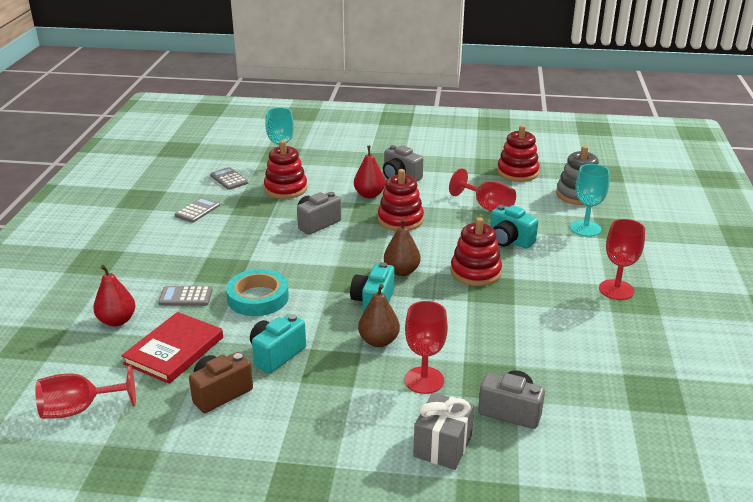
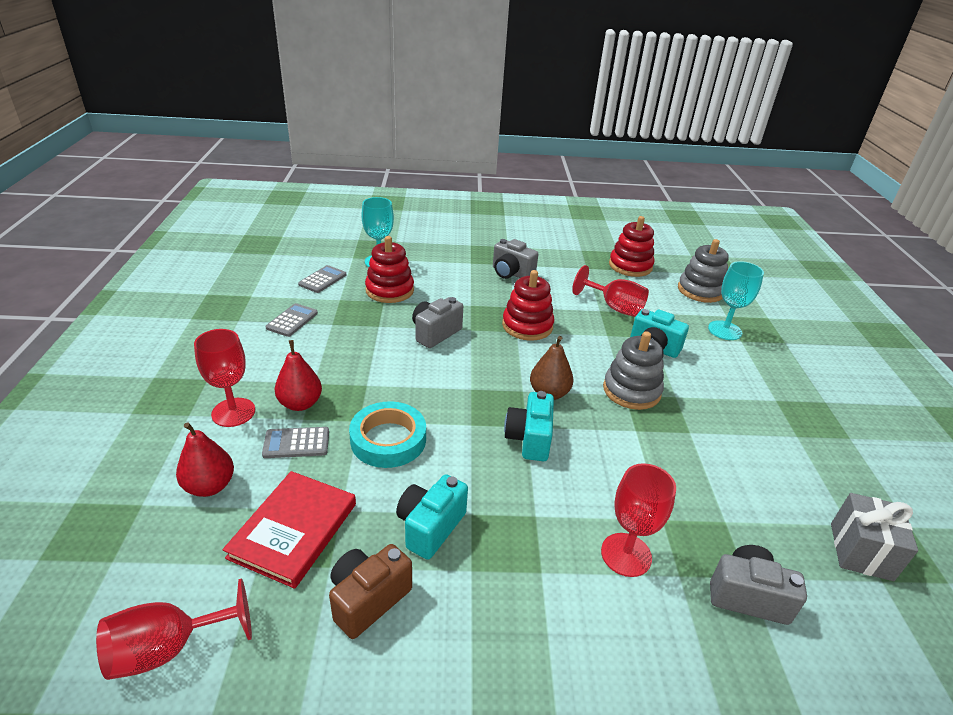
camera: 10 degrees left, 5 degrees up
(229, 179) = (322, 280): grey calculator -> grey calculator turned 75 degrees clockwise
(369, 195) = (484, 296): red pear -> red pear (300, 404)
(378, 341) = (552, 497): brown pear -> none
(442, 446) = (686, 667): grey gift -> grey gift (861, 551)
(475, 272) = (631, 391): red stacking toy -> grey stacking toy
(616, 290) = (790, 407): red goblet -> red goblet (233, 412)

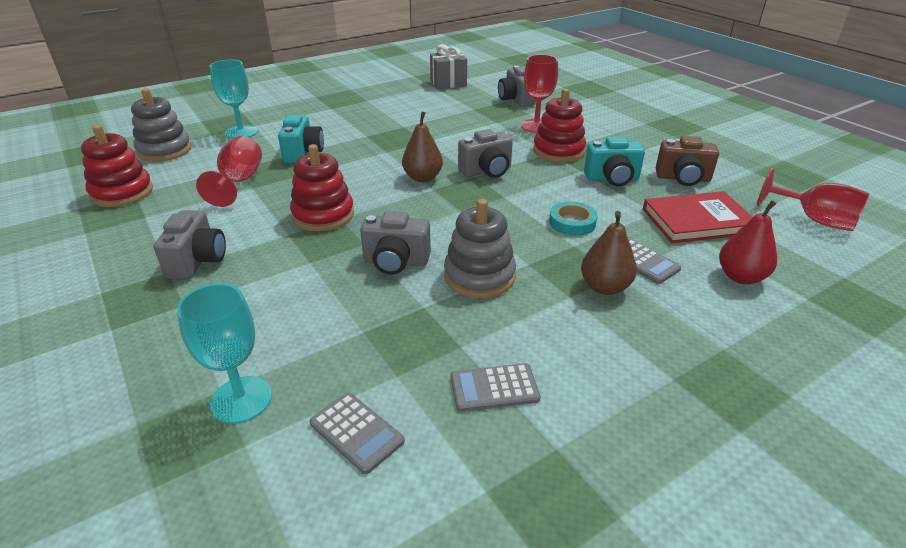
camera: 120 degrees left, 0 degrees up
(233, 412) = (675, 321): red goblet -> none
(300, 404) = (604, 287): red pear -> brown pear
(322, 280) = (356, 432): grey calculator -> grey calculator turned 135 degrees counterclockwise
(388, 440) = (572, 222): turquoise tape -> turquoise tape, size x0.64
(389, 290) = (329, 340): red stacking toy -> red stacking toy (558, 151)
(529, 439) = (487, 171): turquoise camera -> grey camera
(631, 391) = (378, 150): grey stacking toy -> grey stacking toy (479, 276)

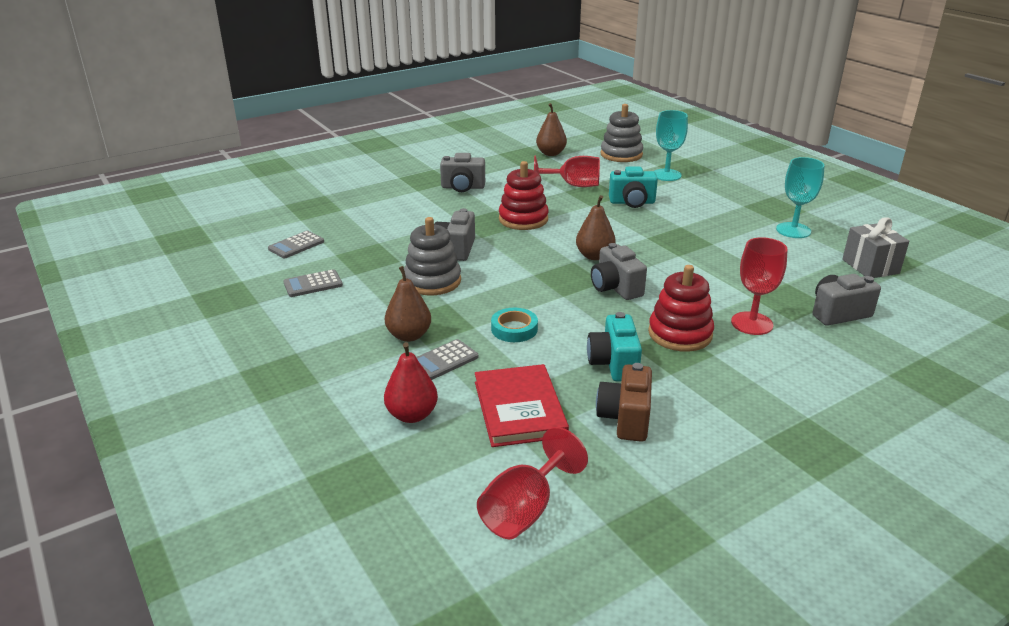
camera: 90 degrees right, 5 degrees down
(122, 193) = (551, 153): red stacking toy -> brown pear
(241, 399) = (332, 215): turquoise goblet -> turquoise goblet (793, 230)
(494, 388) = (313, 284): grey calculator -> grey calculator turned 105 degrees counterclockwise

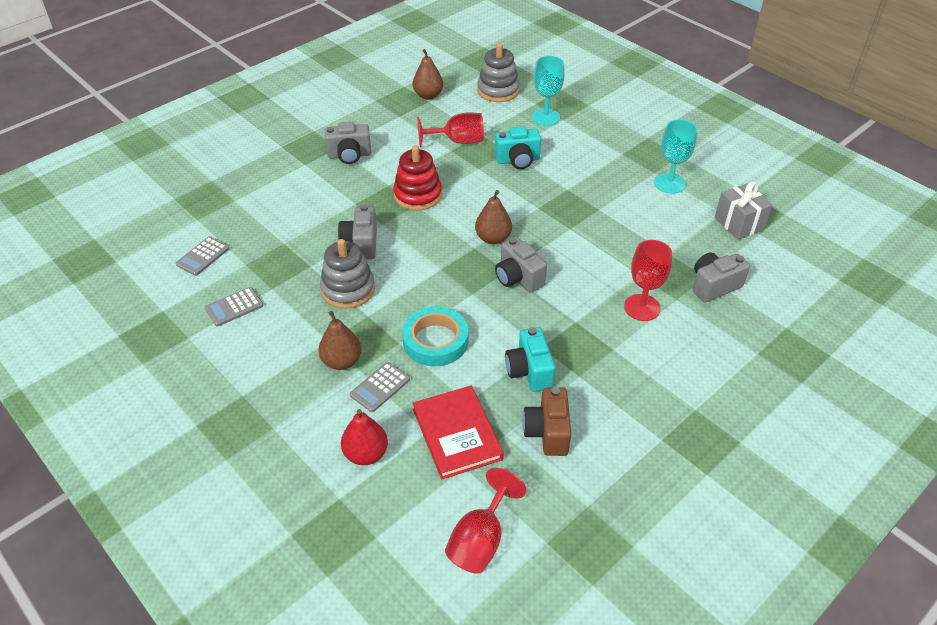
camera: 10 degrees left, 15 degrees up
(514, 329) = (435, 341): turquoise tape -> turquoise tape, size x1.55
(680, 334) = (582, 328): red stacking toy -> none

